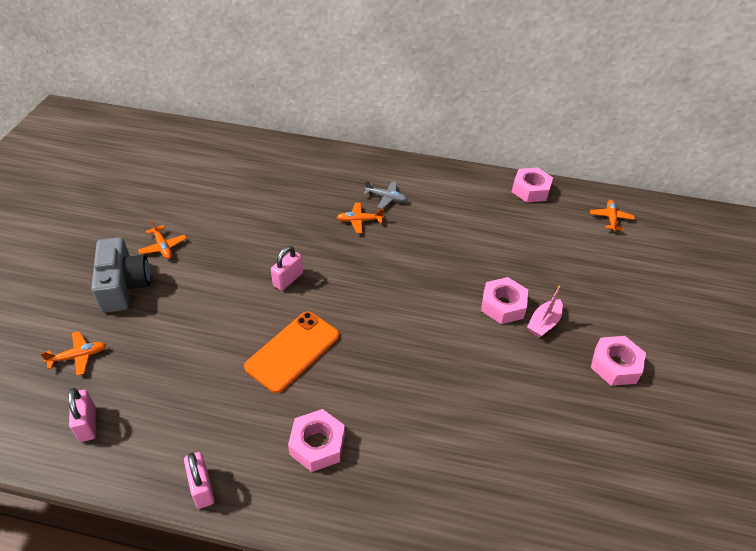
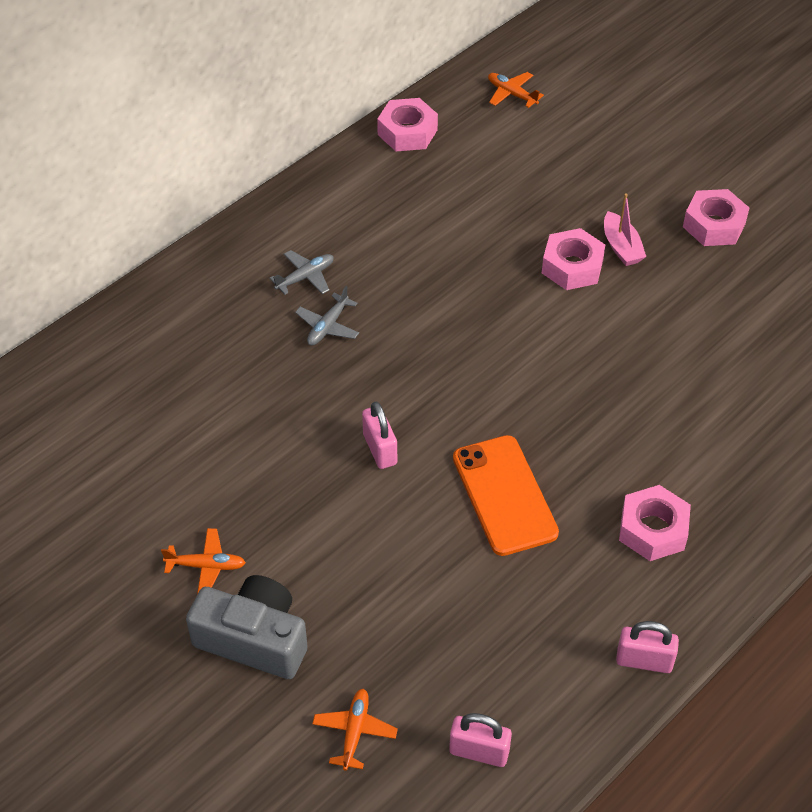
camera: 55 degrees left, 5 degrees up
(359, 221) = (327, 326): orange plane -> grey plane

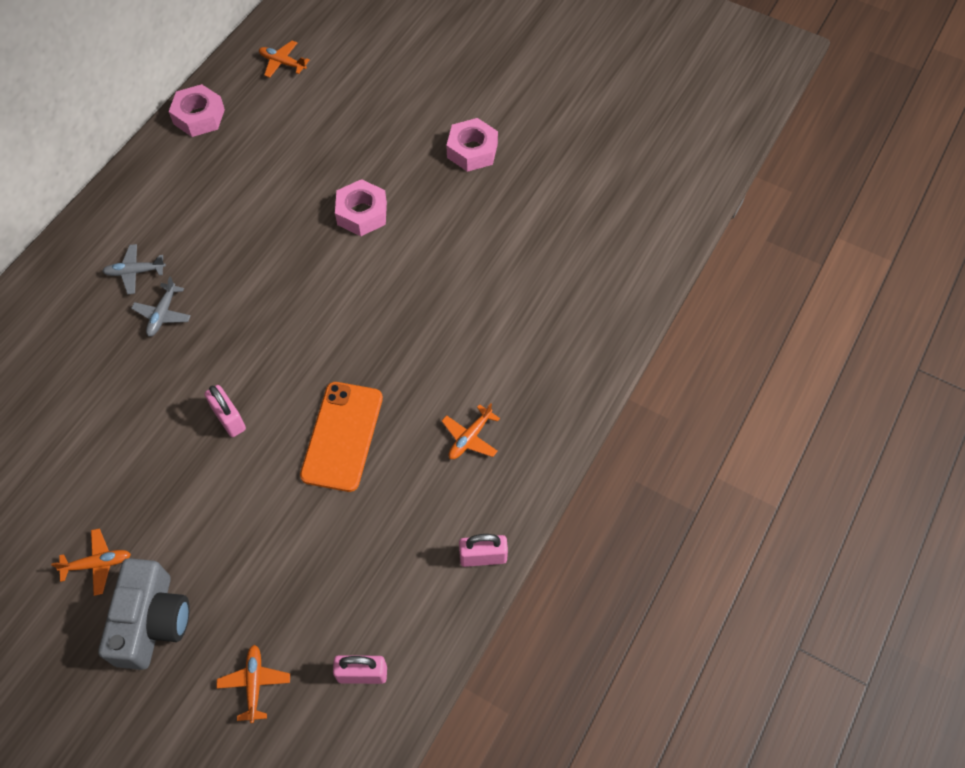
camera: 15 degrees left, 10 degrees up
(254, 639) = (152, 621): grey camera -> grey camera turned 90 degrees clockwise
(305, 277) = (135, 272): grey plane -> grey plane turned 135 degrees counterclockwise
(504, 495) = (342, 436): orange phone -> orange phone turned 45 degrees clockwise
(621, 247) = (399, 187): pink boat -> none
(653, 529) = (470, 438): pink nut -> orange plane

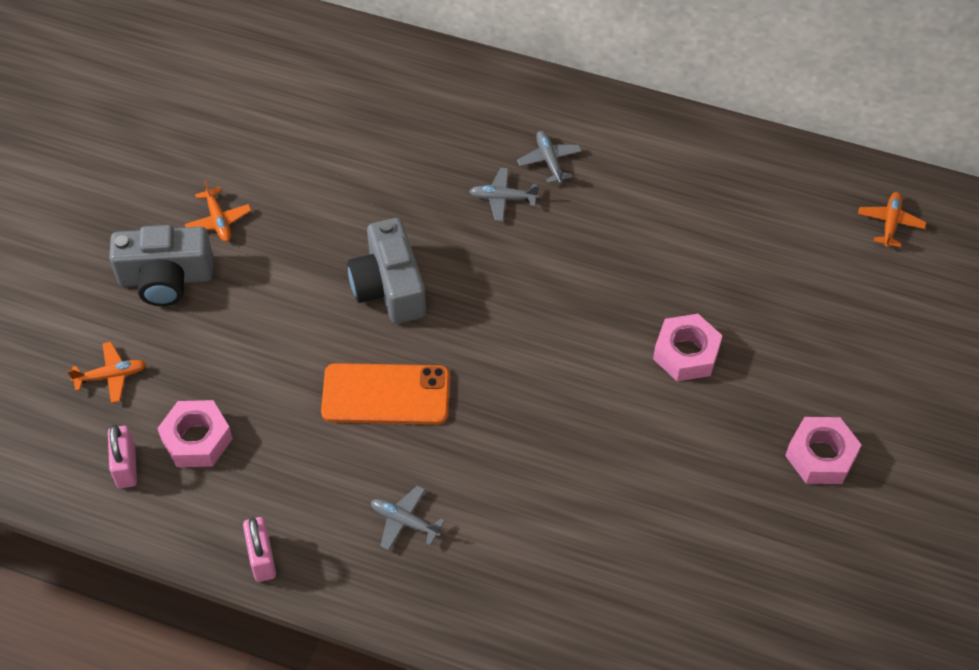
camera: 80 degrees right, 5 degrees down
(199, 116) = (777, 162): pink nut -> pink nut (197, 439)
(229, 419) = (389, 287): pink padlock -> grey camera
(470, 438) = (404, 521): orange plane -> grey plane

